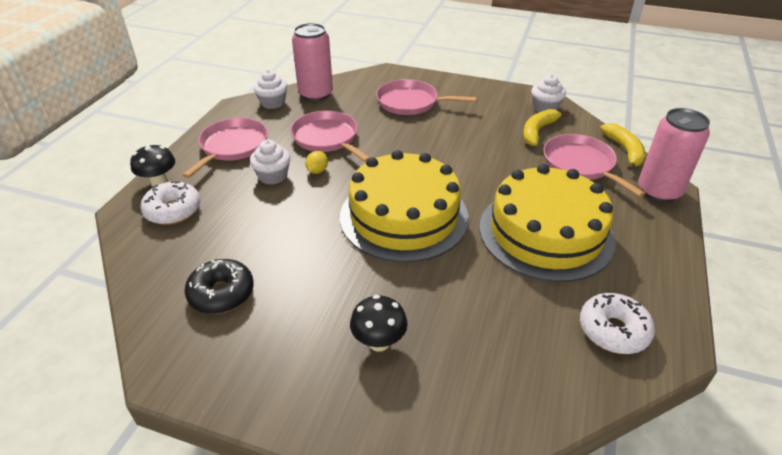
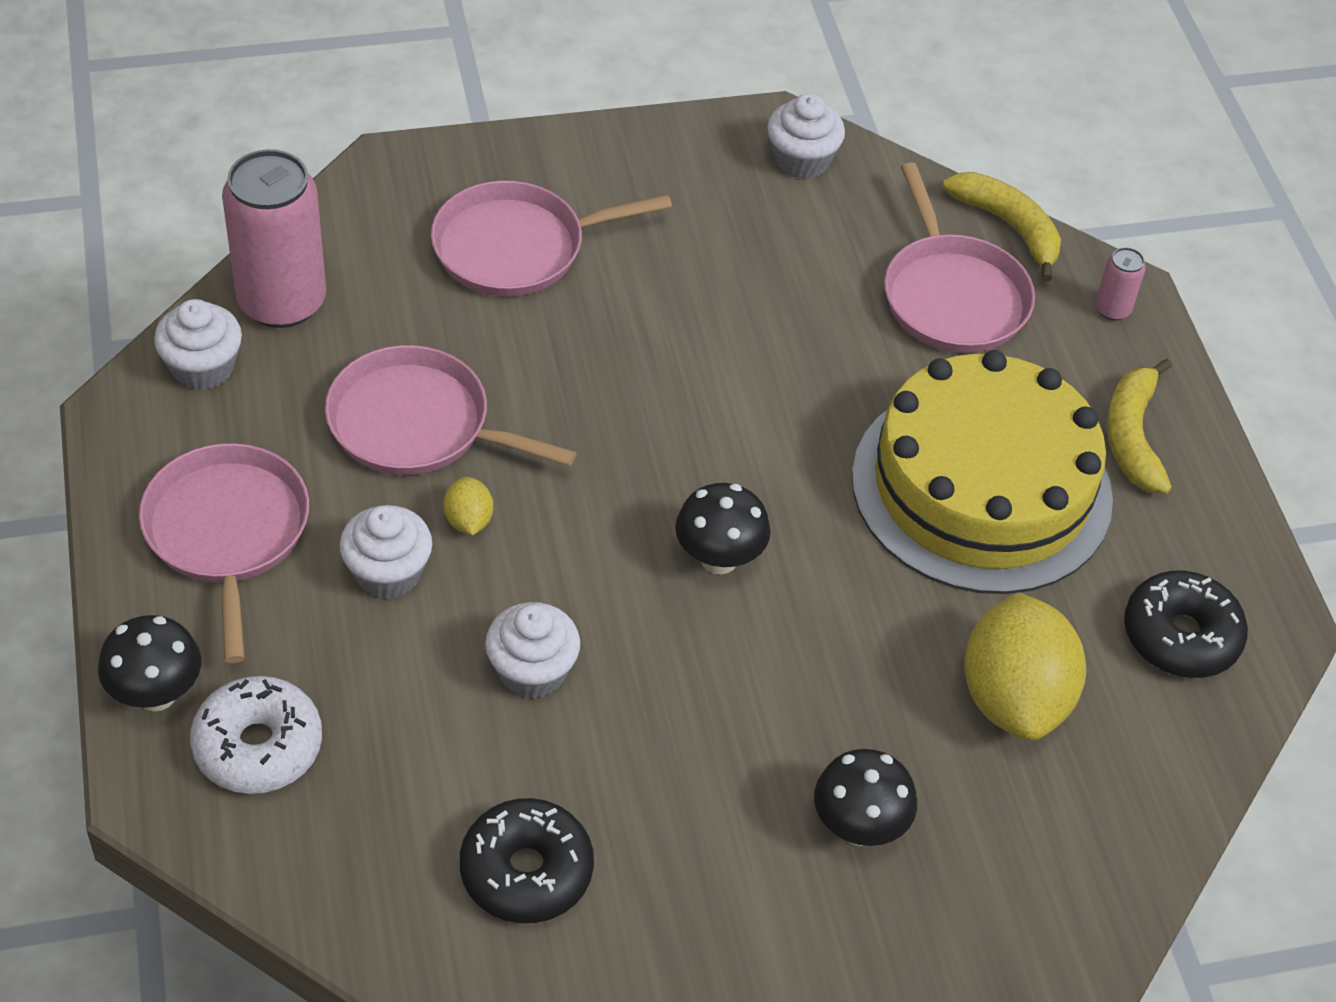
camera: 35 degrees left, 10 degrees up
(294, 225) = (532, 671): none -> white cupcake
(404, 216) = (719, 559): yellow cake -> black mushroom
(500, 321) = (1014, 698): none -> yellow lemon
(538, 131) = (826, 235): yellow banana -> yellow banana (1133, 437)
(581, 165) = (952, 296): pink pan -> pink pan turned 135 degrees counterclockwise
(613, 330) = (1180, 636): white donut -> black donut
(658, 191) = (1112, 309): pink can -> pink can, size x0.43

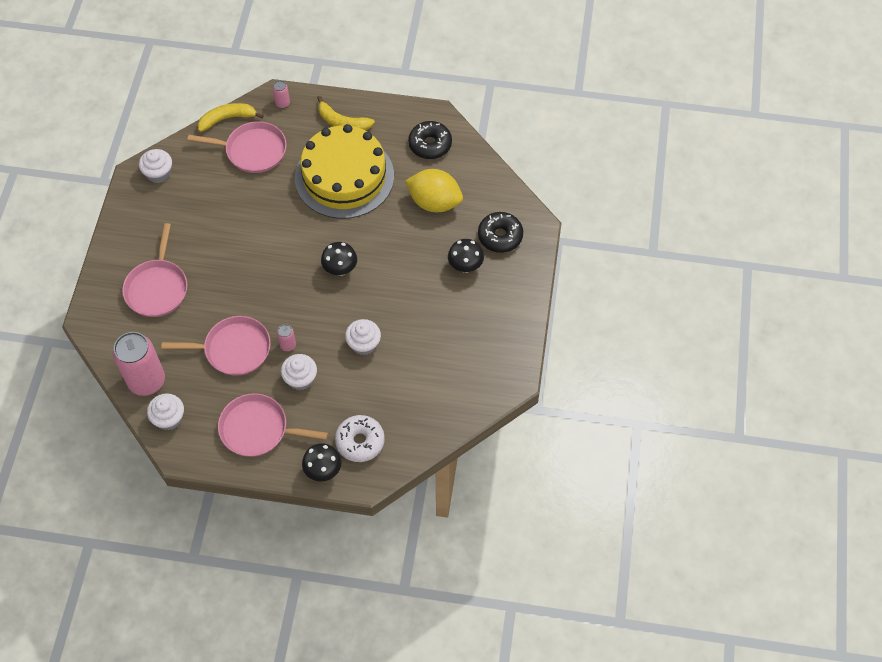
camera: 65 degrees left, 10 degrees up
(417, 424) = (233, 349): pink pan -> pink pan turned 135 degrees counterclockwise
(468, 521) = (288, 345): yellow lemon -> pink can
(526, 871) = (444, 370): black donut -> black donut (500, 236)

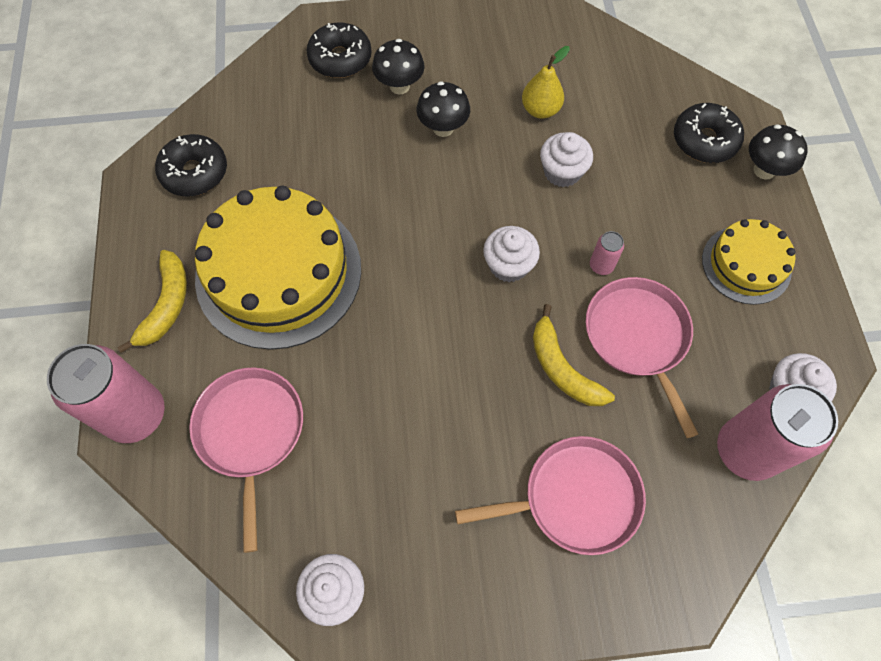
camera: 105 degrees left, 5 degrees up
(227, 119) = (184, 503): yellow banana -> yellow banana (562, 368)
(258, 429) = (746, 264): pink pan -> yellow cake
(282, 103) = (136, 414): pink can -> pink can, size x2.31
(300, 379) = (647, 234): white cupcake -> white cupcake (508, 265)
(340, 269) = (451, 233): black mushroom -> black mushroom (443, 128)
(360, 441) = (704, 140): white donut -> black donut
(419, 346) = (540, 110): none -> yellow pear
(434, 202) = (301, 144): yellow lemon -> none

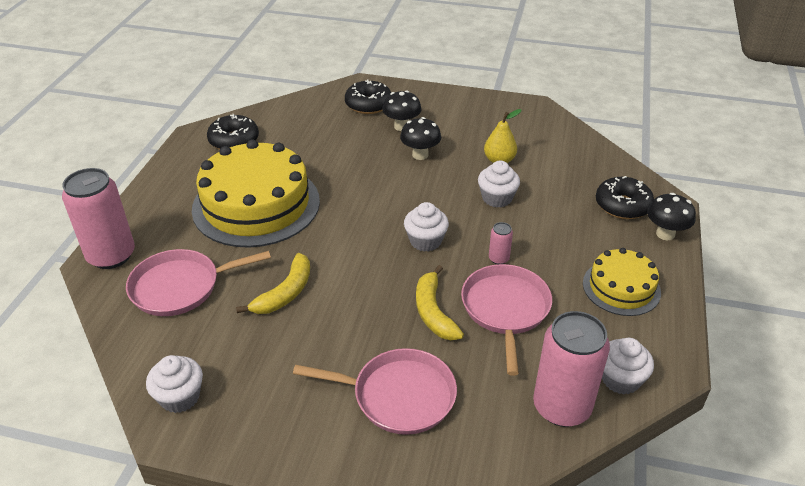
camera: 20 degrees right, 25 degrees down
(166, 305) = (170, 203): yellow banana -> yellow banana (285, 293)
(251, 433) = (180, 287): pink pan -> pink pan turned 120 degrees counterclockwise

